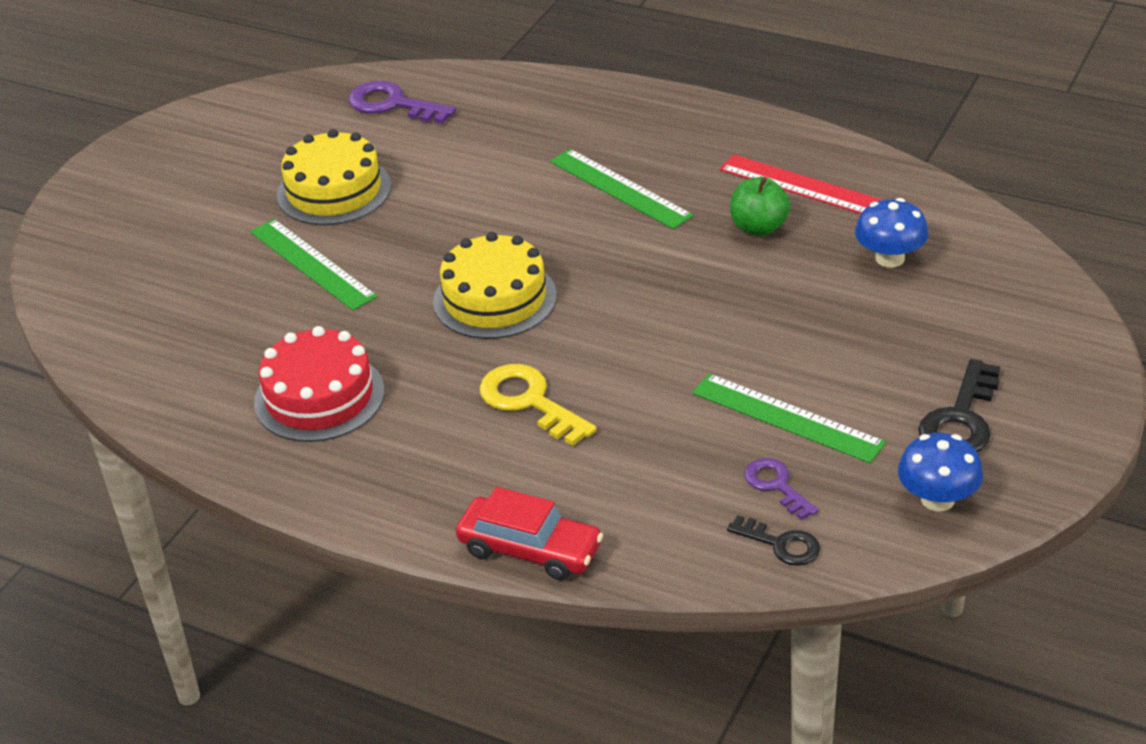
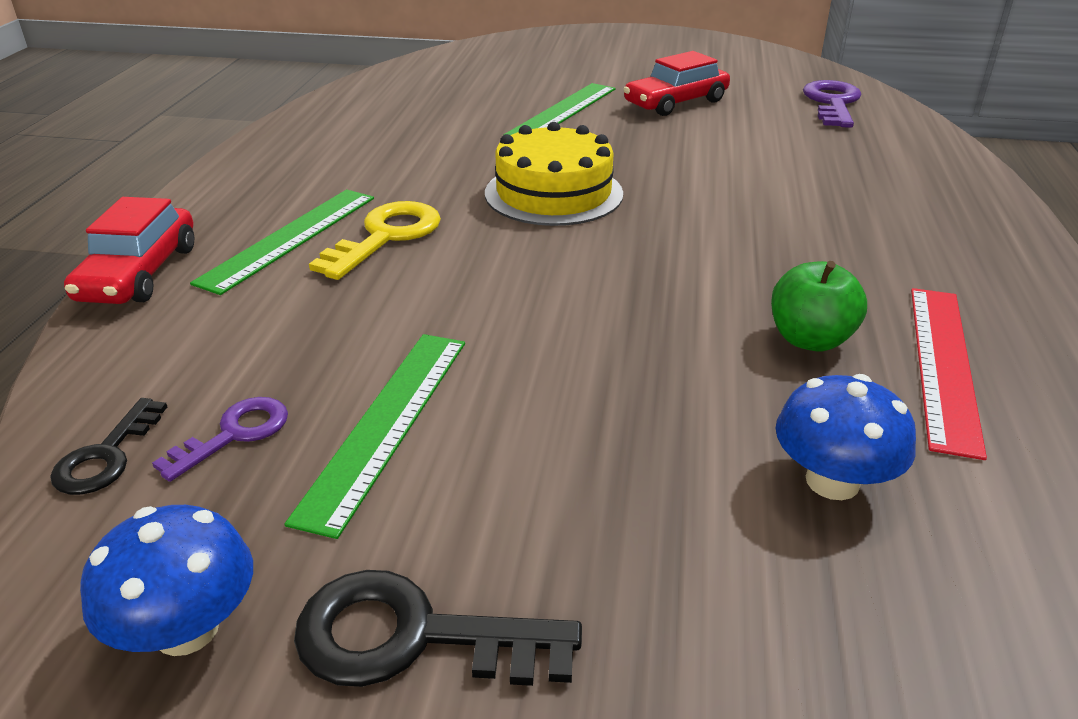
camera: 70 degrees right, 5 degrees down
(319, 397) = (374, 143): red cake -> none
(334, 191) = (675, 102): yellow cake -> red car
(620, 188) = (805, 230): green ruler -> green ruler (289, 238)

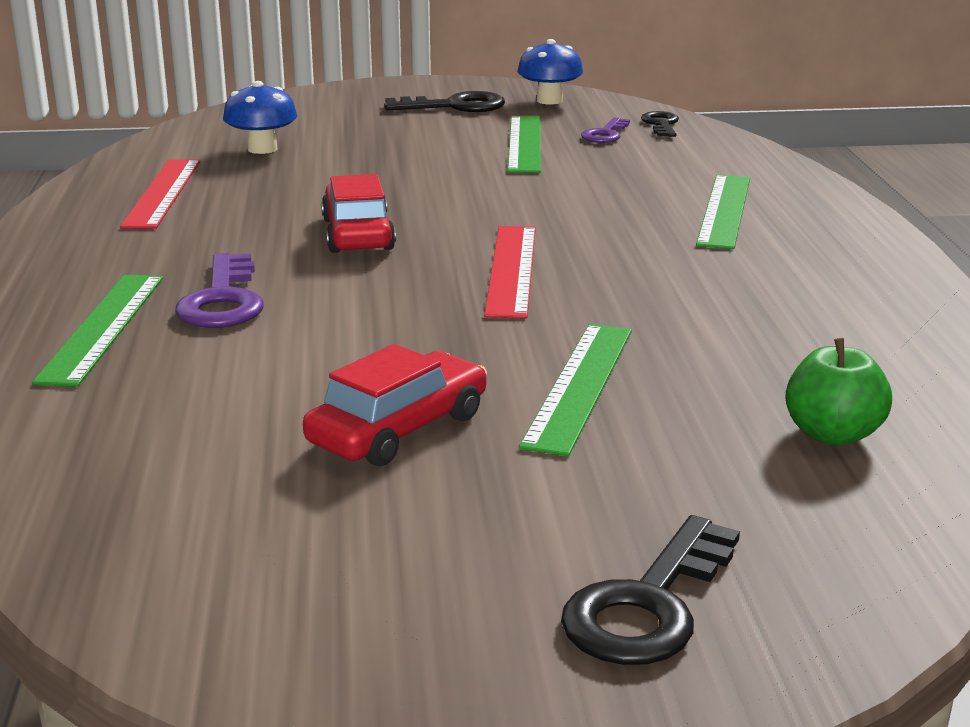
camera: 165 degrees right, 10 degrees down
(139, 273) = (802, 181): red car -> red car (358, 234)
(386, 236) = (641, 220): yellow key -> none
(553, 193) = (511, 270): yellow cake -> red ruler
(592, 46) = (648, 606): none -> black key
(810, 339) = (256, 195): green apple -> green apple (833, 434)
(832, 103) = (107, 465): purple key -> purple key (223, 300)
(889, 180) = (103, 327): none -> green ruler

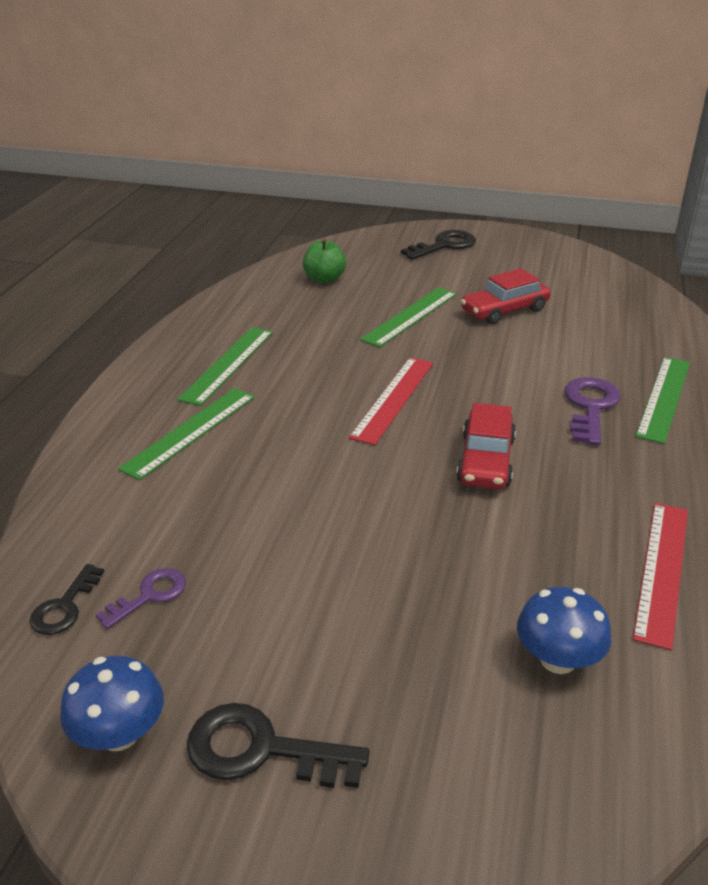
camera: 160 degrees left, 10 degrees up
(524, 144) = (253, 594): green ruler -> green ruler (228, 364)

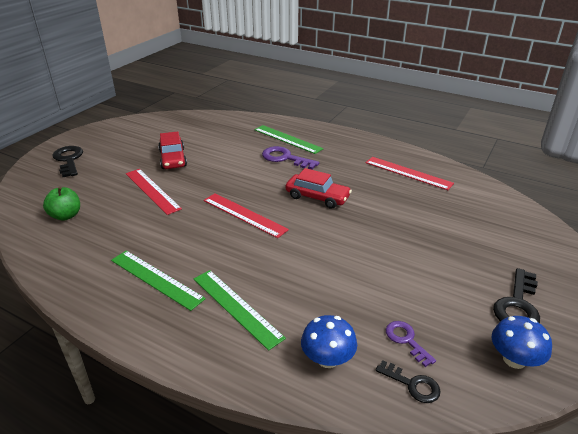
camera: 75 degrees left, 0 degrees up
(410, 316) = (152, 190): green ruler -> red ruler
(558, 659) = (458, 210): blue mushroom -> blue mushroom (327, 359)

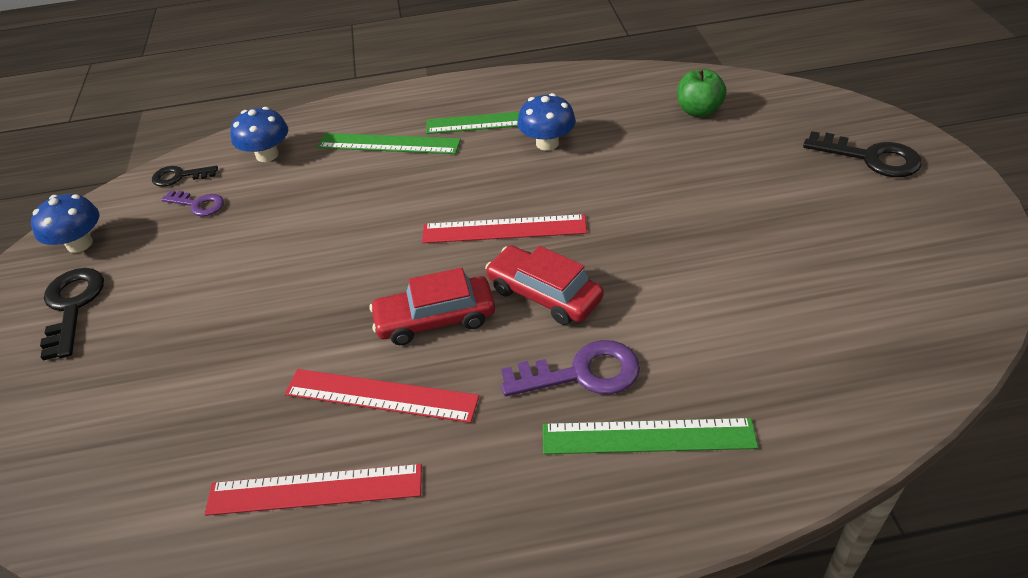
camera: 145 degrees right, 10 degrees up
(152, 190) = (672, 188): red ruler -> red ruler (381, 395)
(157, 245) = (547, 143): none -> blue mushroom
(173, 158) = (750, 250): red car -> red car (544, 294)

